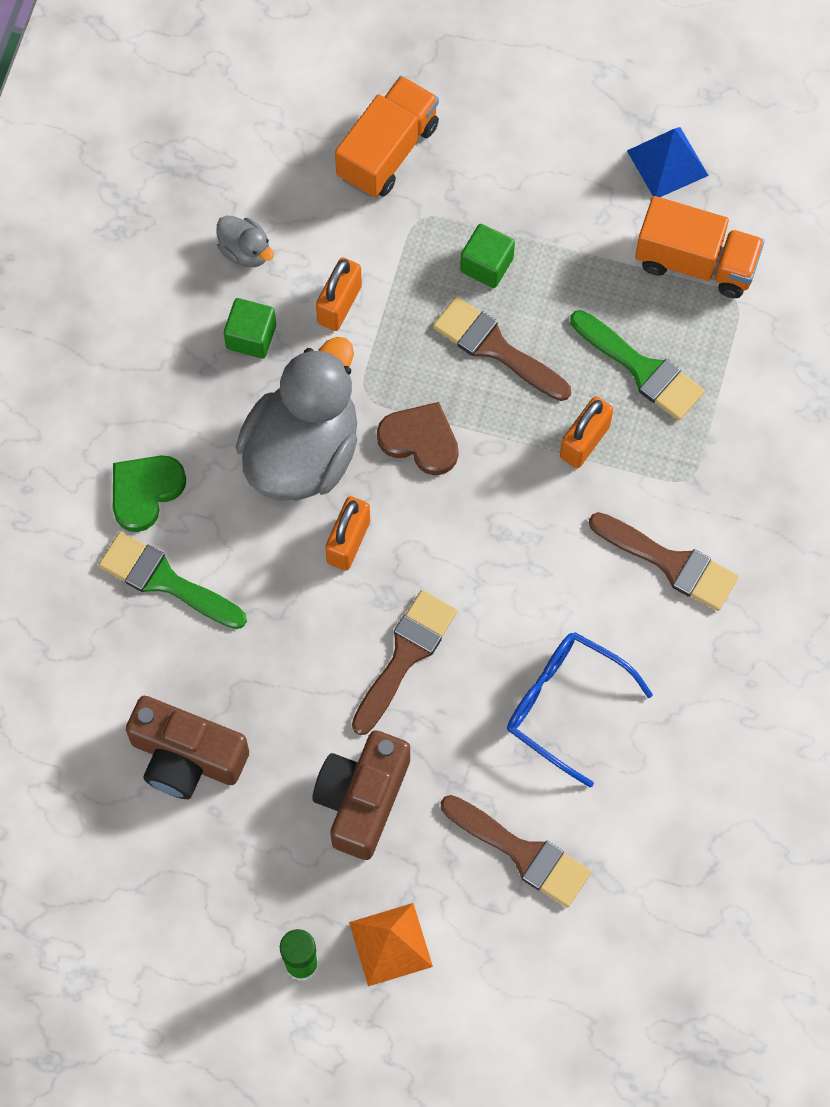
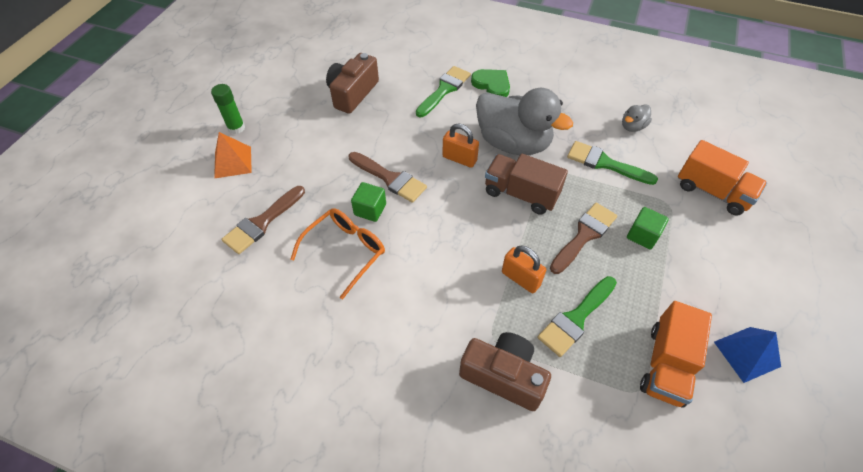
camera: 95 degrees right, 15 degrees down
(251, 337) = (581, 126): green cube -> green cube (370, 209)
(339, 304) = (605, 163): orange padlock -> green brush
(362, 799) = (313, 155): brown camera -> brown camera (503, 376)
(420, 440) = (521, 194): brown heart -> brown truck
(564, 705) = (346, 251): blue glasses -> orange glasses
(670, 563) = (431, 321): brown brush -> none

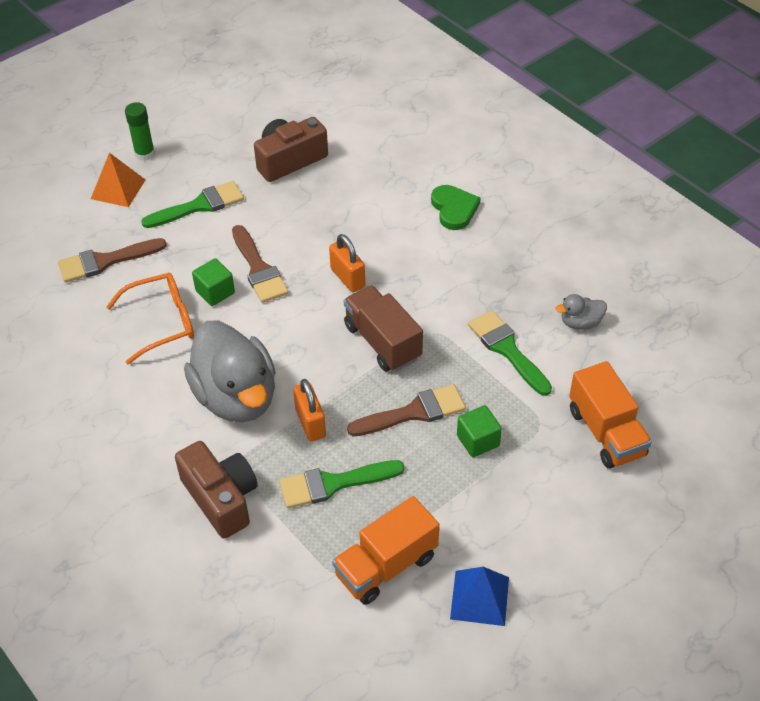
camera: 30 degrees right, 5 degrees down
(444, 90) = (394, 194): green brush -> green brush (199, 206)
(513, 143) = (421, 285): grey duck -> grey duck (236, 397)

